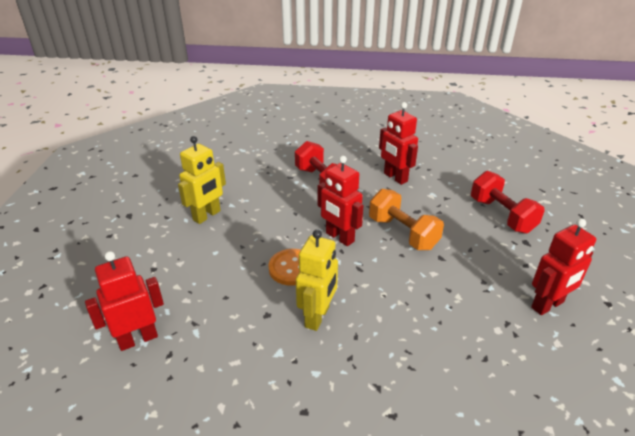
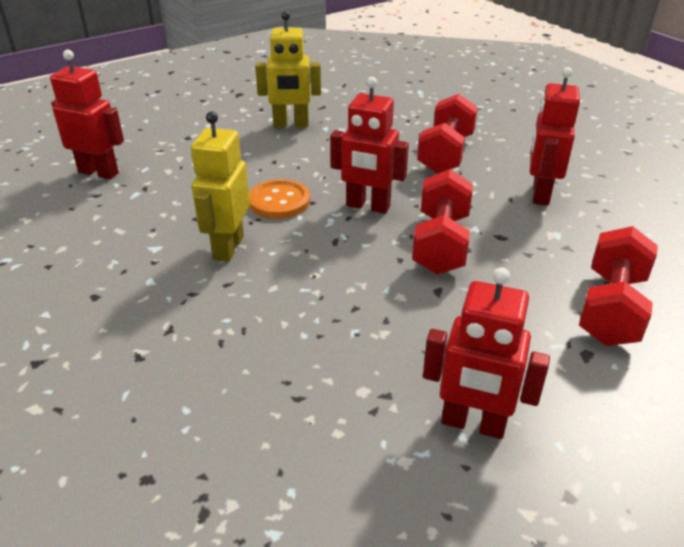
camera: 50 degrees right, 0 degrees up
(317, 317) = (228, 247): yellow robot -> yellow robot turned 120 degrees clockwise
(339, 237) = (368, 206): red robot -> red robot turned 75 degrees counterclockwise
(403, 233) = (440, 243): orange dumbbell -> red dumbbell

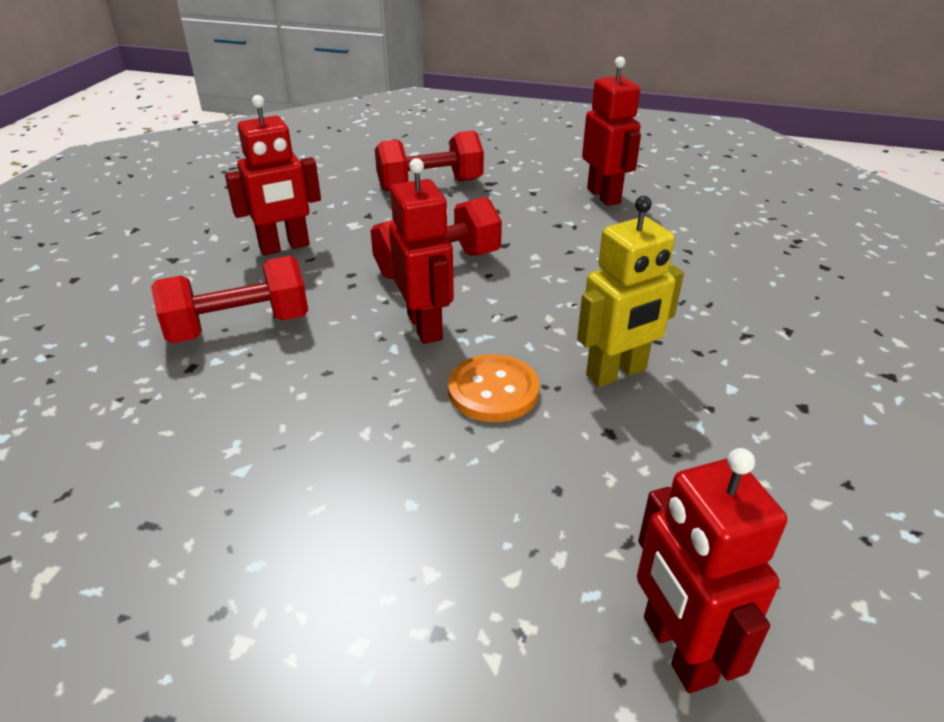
camera: 130 degrees left, 0 degrees up
(291, 124) = (262, 518): yellow robot -> none

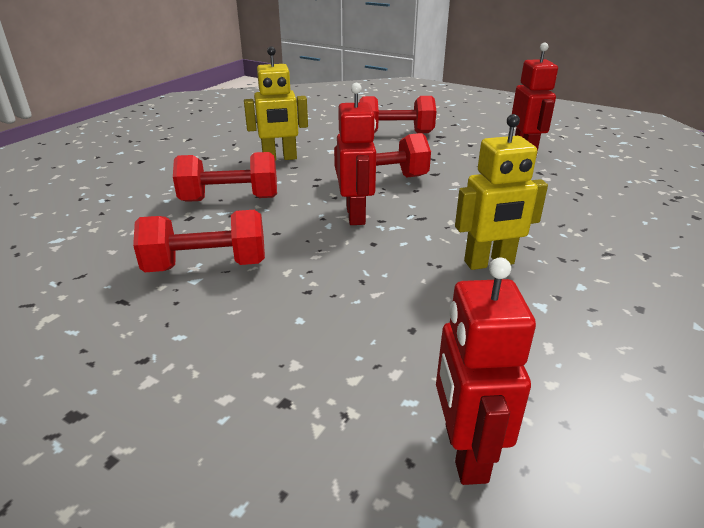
camera: 15 degrees right, 5 degrees down
(249, 443) = (207, 266): none -> red dumbbell
(284, 247) = (279, 158): red robot -> yellow robot
(493, 390) = (389, 260): orange button -> none

